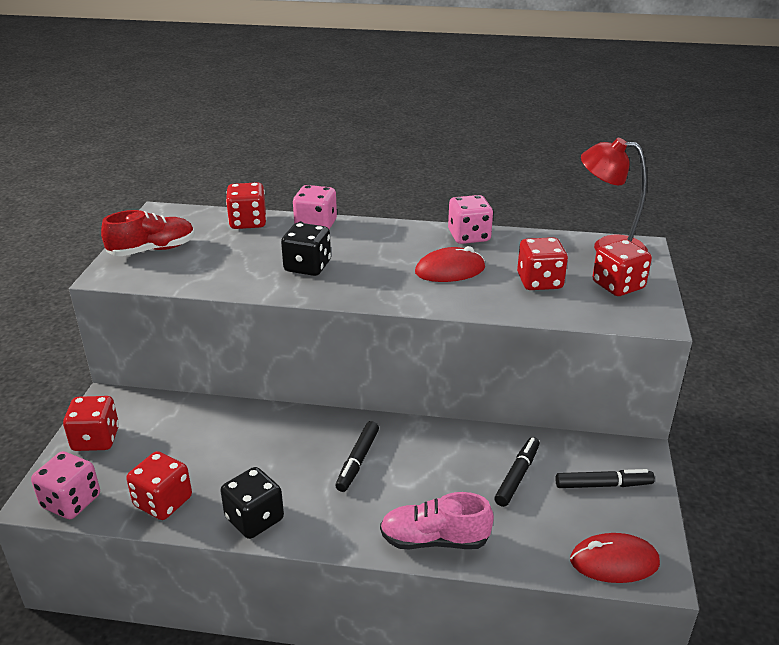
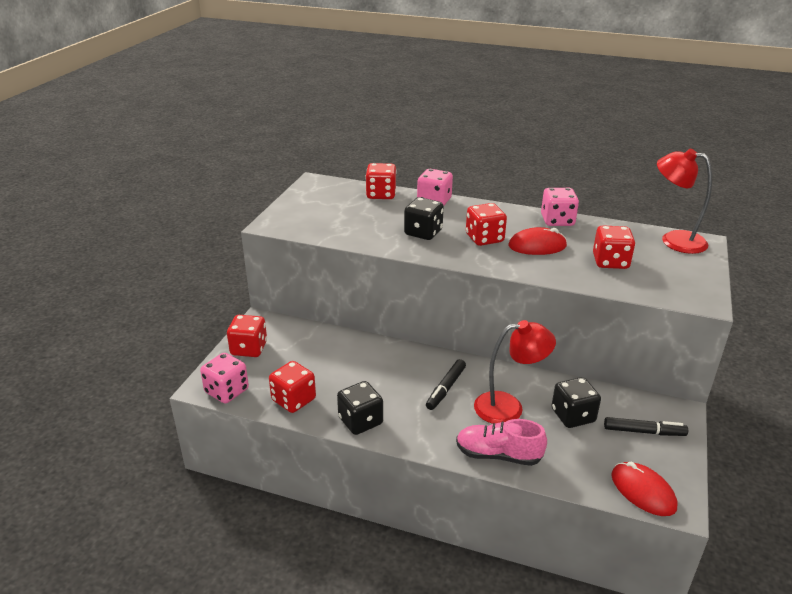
camera: 10 degrees right, 0 degrees up
(152, 250) = (305, 209): red shoe -> none
(438, 475) = (509, 407): none -> red lamp
(517, 476) = (573, 416): black marker -> black dice
(614, 561) = (643, 491): red mouse -> red mouse turned 45 degrees clockwise
(618, 286) = (677, 271): red dice -> red dice (484, 238)

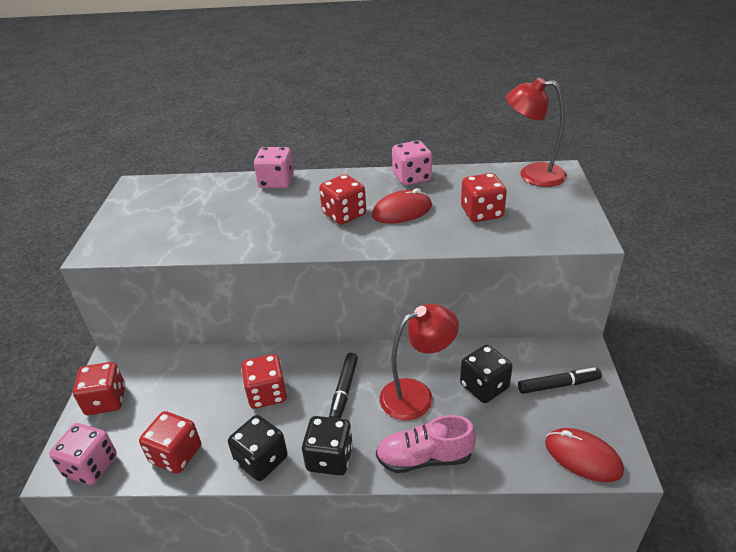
camera: 15 degrees left, 5 degrees up
(381, 194) = (215, 186): red dice -> red dice (267, 394)
(423, 232) = (276, 222): black dice -> black dice (330, 458)

